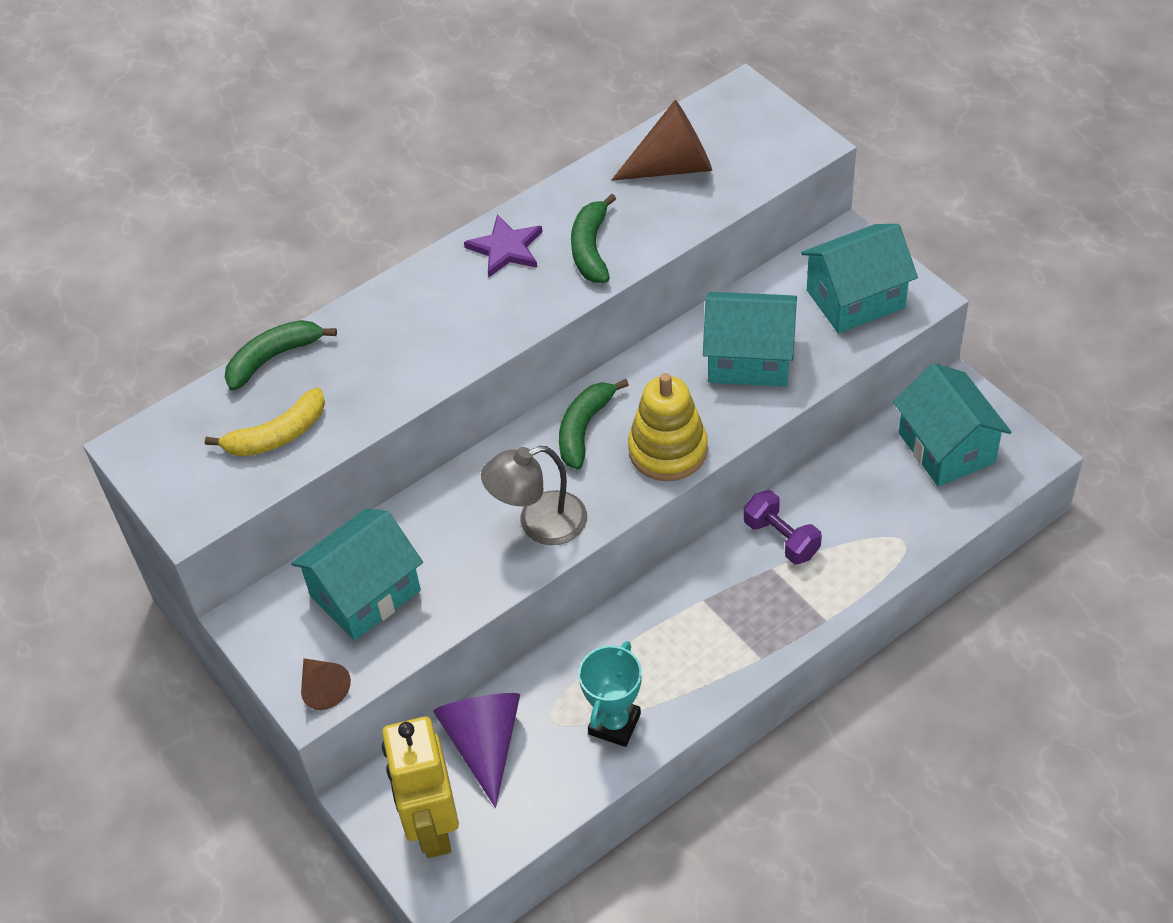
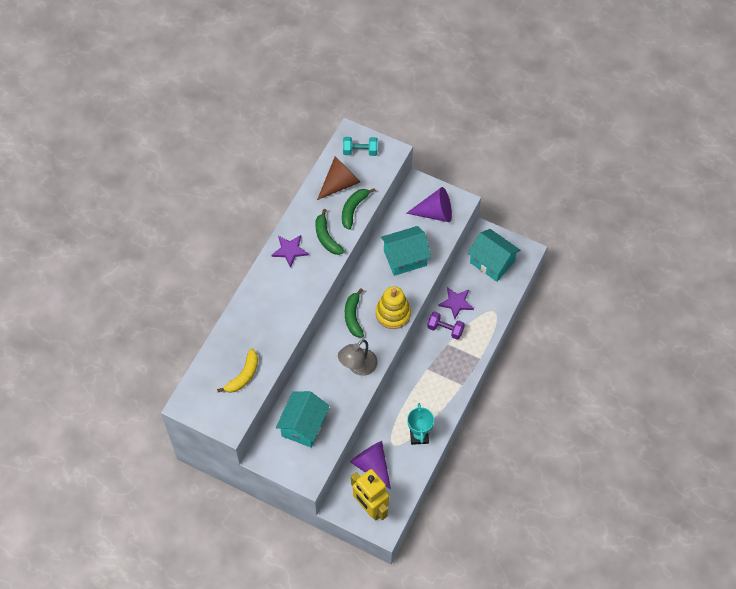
camera: 30 degrees left, 10 degrees up
(273, 358) = (219, 340): green banana -> green banana (353, 209)
(323, 688) = (310, 472): brown cone -> none
(744, 125) = (360, 151): none -> turquoise dumbbell
(831, 497) = (456, 303): none -> purple star
(855, 299) = (435, 213): turquoise house -> purple cone

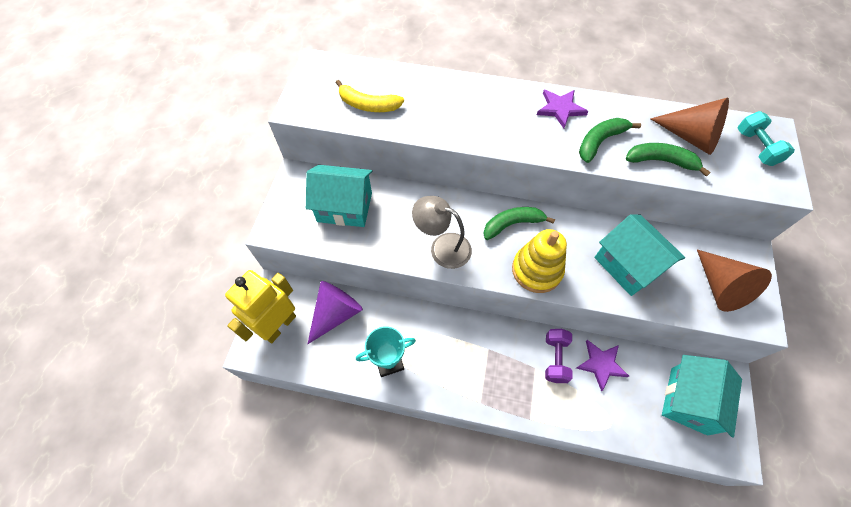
camera: 75 degrees right, 0 degrees up
(435, 213) = (720, 287): purple cone -> brown cone

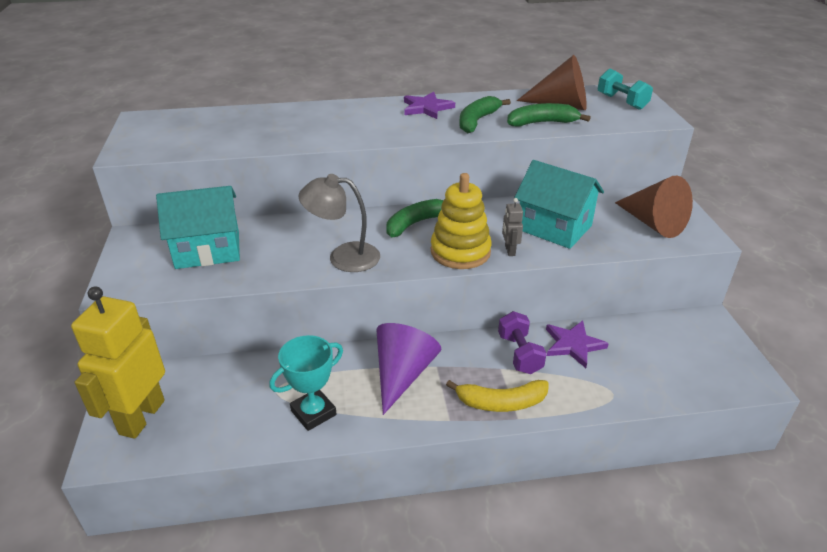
camera: 20 degrees left, 25 degrees down
(336, 313) = (222, 383): purple cone -> purple cone (402, 374)
(368, 105) = (215, 137): yellow banana -> yellow banana (501, 403)
(578, 282) = (509, 250): none -> grey robot
(688, 400) = (682, 350): turquoise house -> none

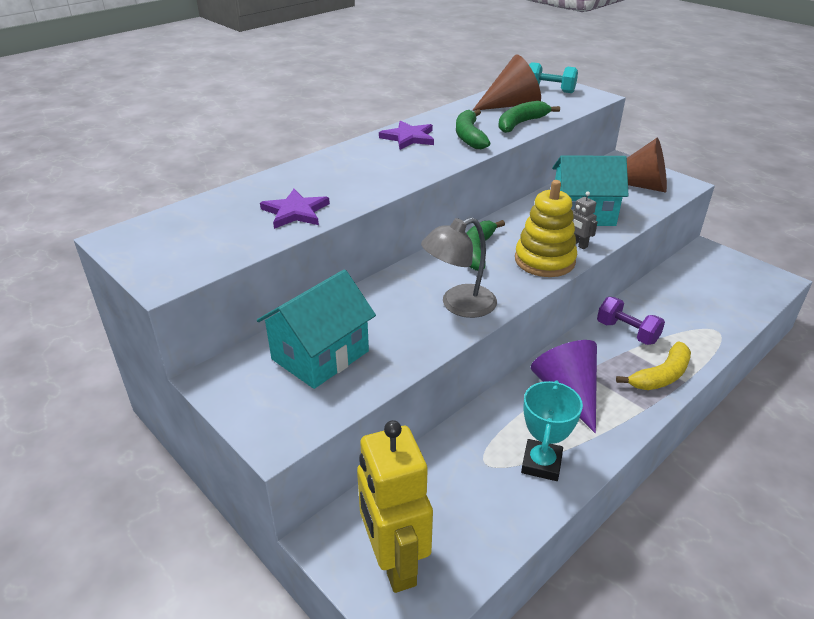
camera: 35 degrees left, 0 degrees up
(573, 345) = (651, 307): purple star -> purple star (295, 212)

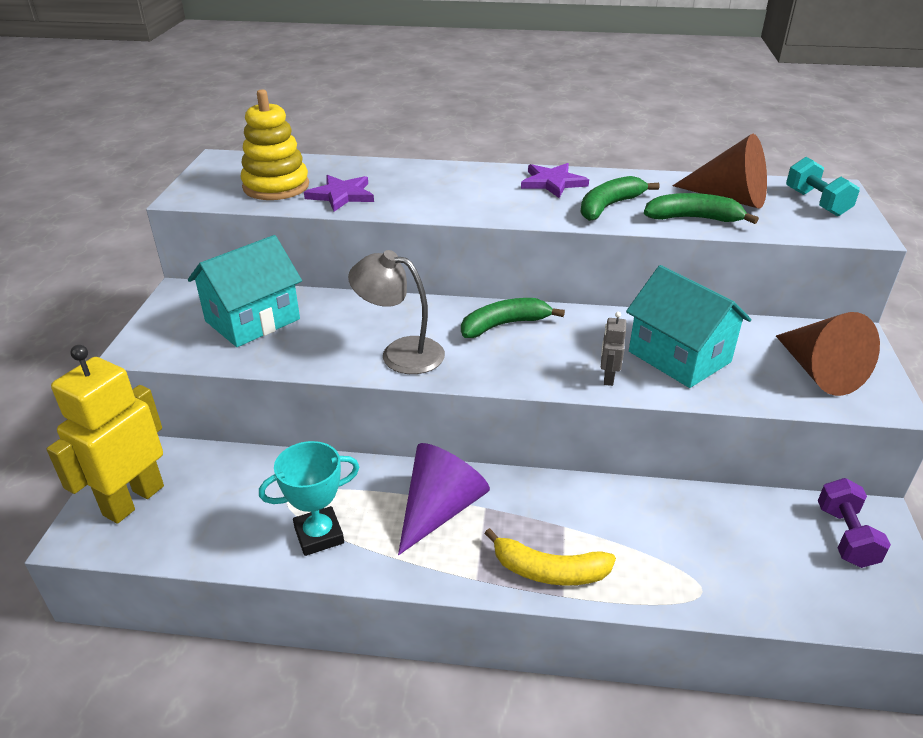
camera: 50 degrees right, 0 degrees up
(320, 355) = (252, 320): turquoise house -> turquoise house turned 45 degrees counterclockwise
(544, 260) = (544, 369): yellow stacking toy -> yellow stacking toy (276, 186)
(627, 332) = (595, 512): purple dumbbell -> purple dumbbell (845, 536)

